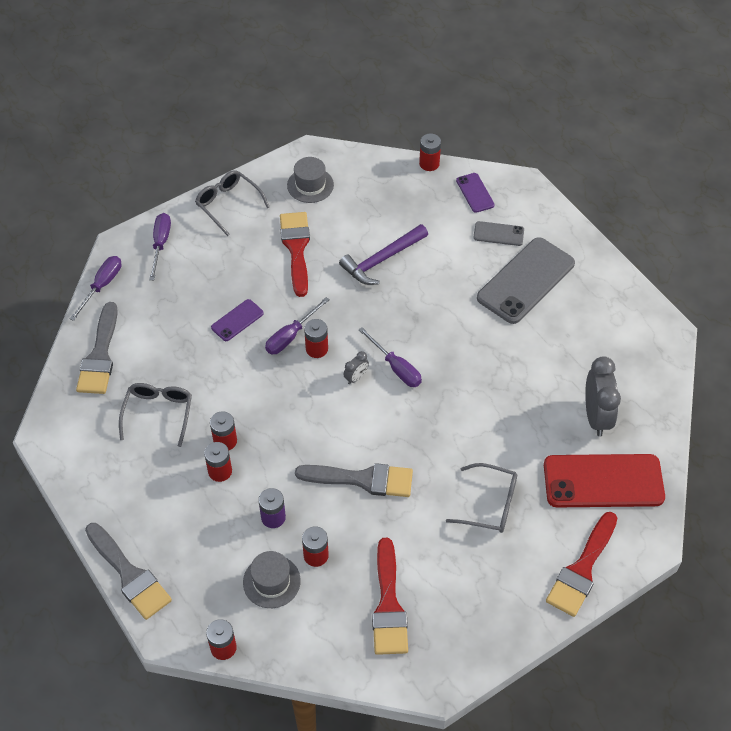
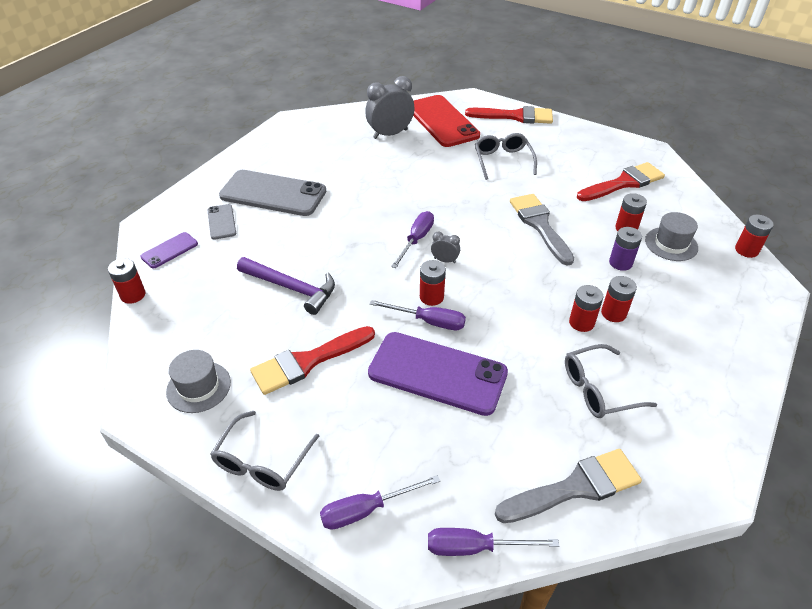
camera: 115 degrees left, 10 degrees down
(129, 575) = (763, 332): grey brush -> none
(237, 320) = (437, 373): purple phone -> purple phone, size x2.07

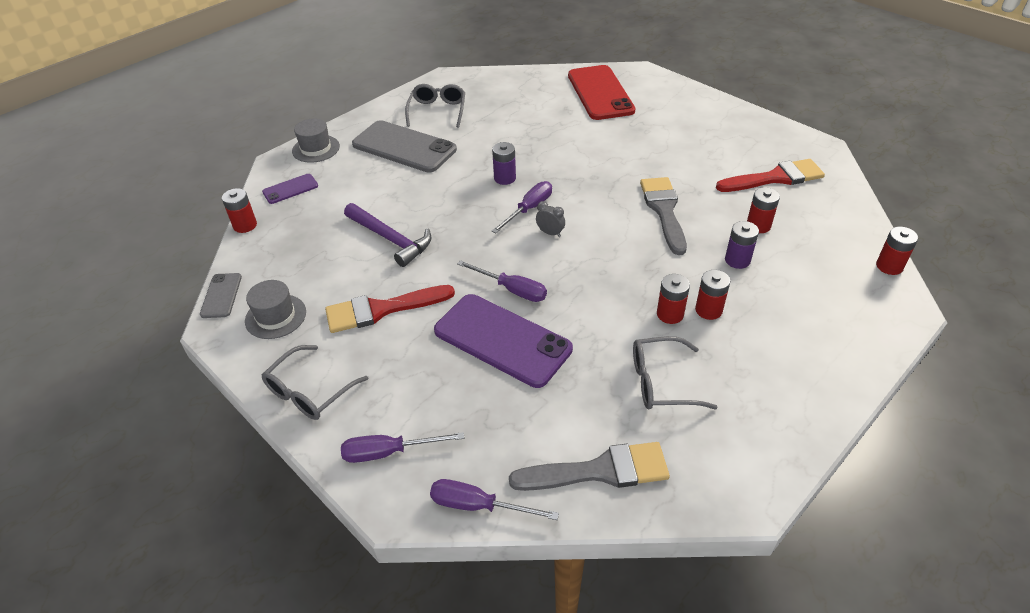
camera: 15 degrees right, 0 degrees up
(221, 222) = (346, 168): grey phone -> grey phone (221, 295)
(382, 212) = (505, 178): none -> purple battery
(390, 134) = (541, 100): grey clock -> none
(431, 297) = (523, 267): red battery -> none
(503, 160) = (650, 140): grey glasses -> grey glasses (437, 111)
(515, 116) = (681, 95): red brush -> none
(671, 244) = (803, 248): grey hat -> grey hat (316, 149)

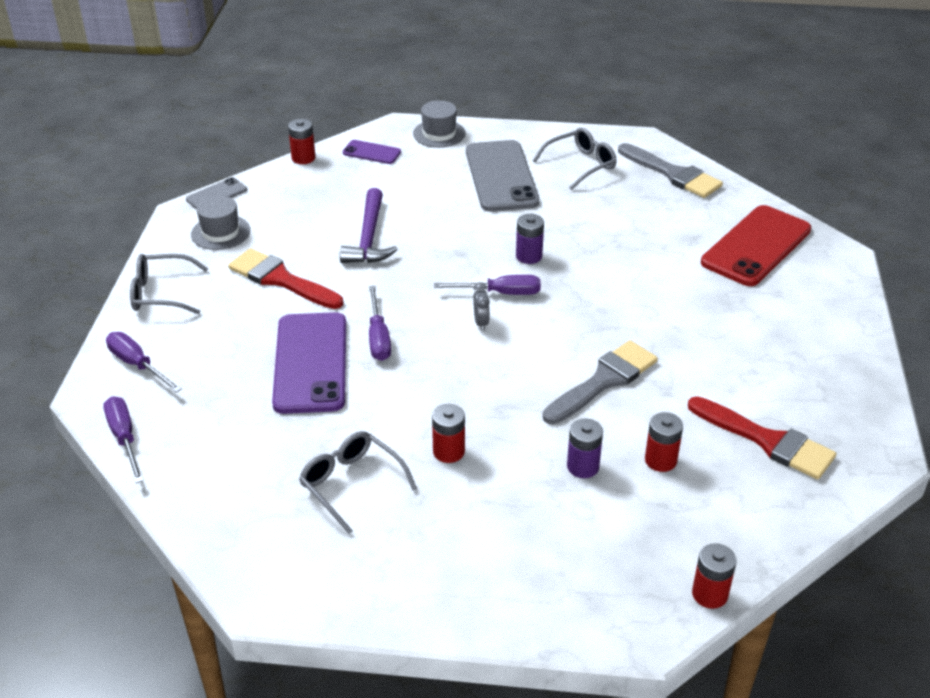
camera: 50 degrees right, 5 degrees down
(599, 471) = (214, 490): grey brush -> grey brush (673, 174)
(708, 310) = (482, 476): red battery -> none

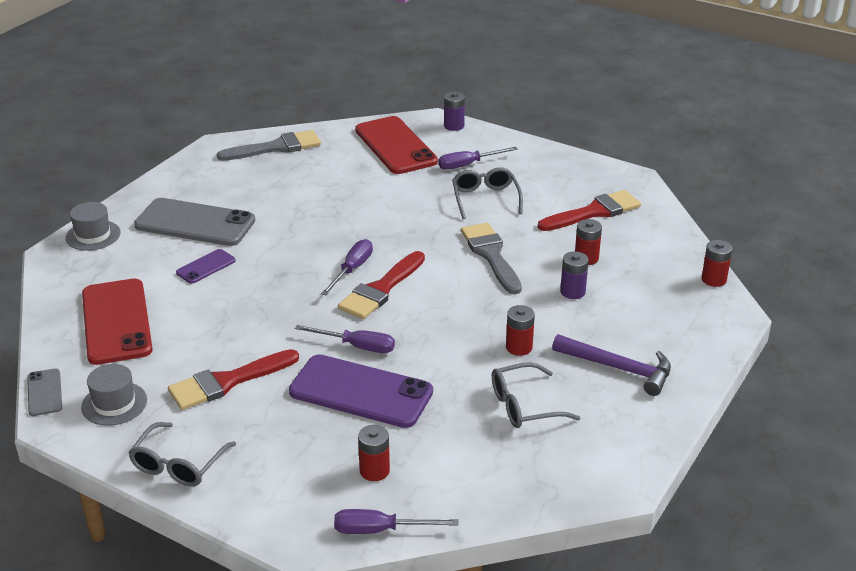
camera: 65 degrees left, 5 degrees down
(137, 365) = (279, 502): purple screwdriver -> purple screwdriver (468, 165)
(303, 158) = (42, 322): red battery -> red battery (374, 471)
(327, 192) = (116, 322): none -> red phone
(369, 237) = (213, 315): purple hammer -> purple hammer (618, 368)
(371, 152) = (80, 280): purple phone -> purple phone (206, 267)
(481, 323) = (381, 289): grey clock -> red brush
(529, 256) = (317, 242): purple battery -> purple battery (454, 126)
(581, 165) = (220, 182): grey glasses -> grey glasses (485, 198)

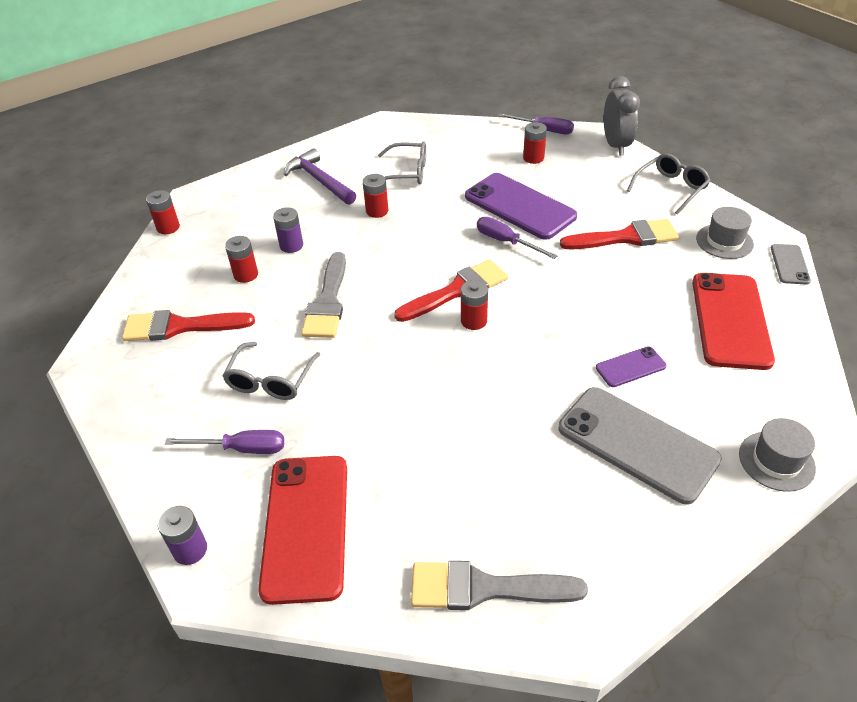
camera: 155 degrees left, 10 degrees up
(264, 525) = (615, 145): none -> grey clock
(352, 269) = (474, 321): purple screwdriver -> red battery

